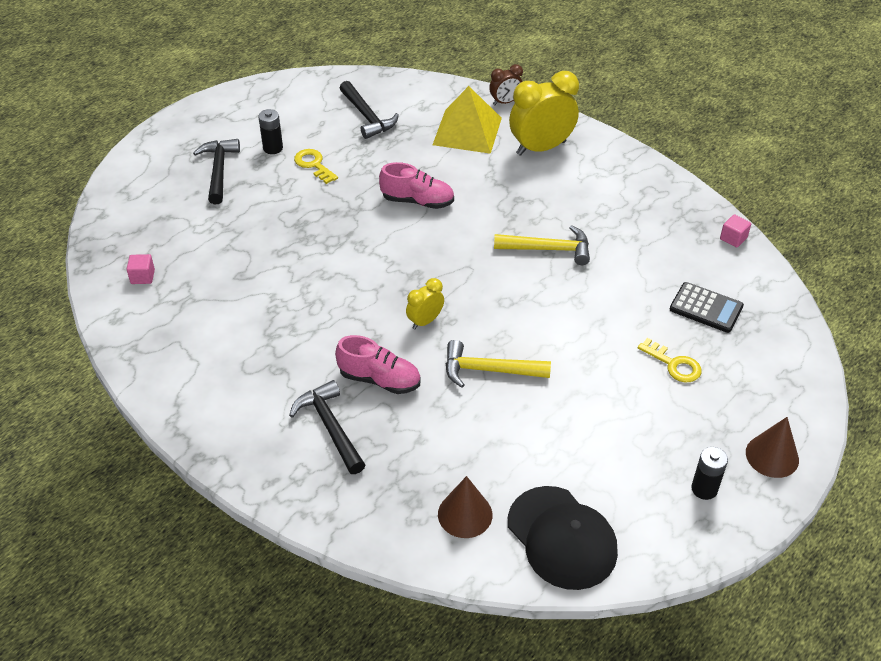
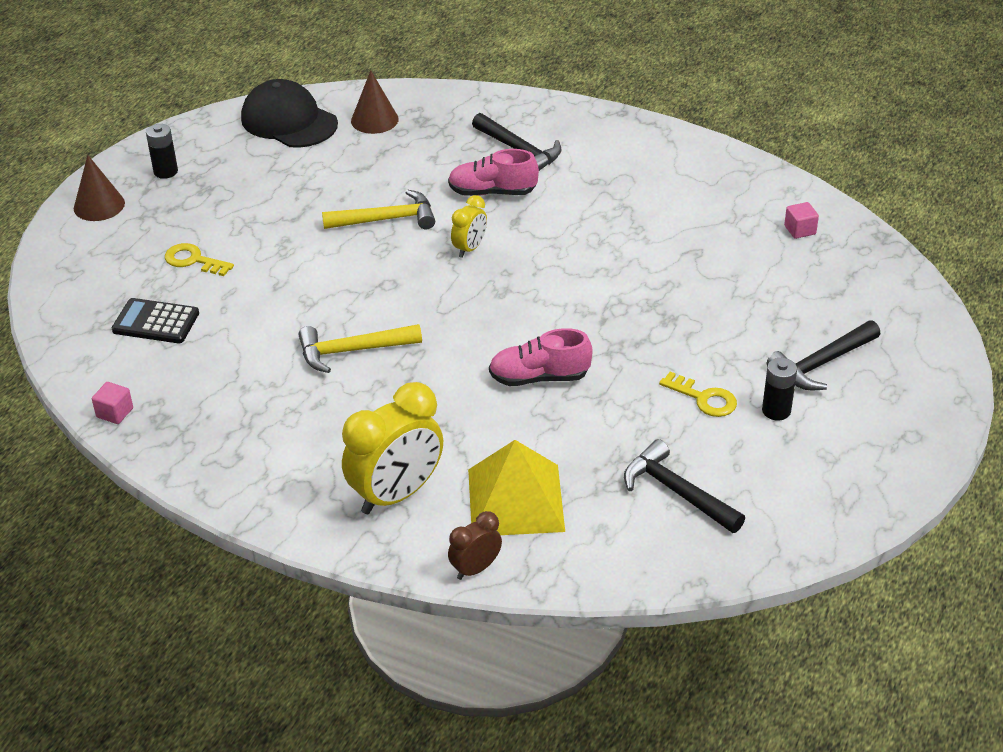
camera: 165 degrees right, 5 degrees down
(219, 170) = (821, 364): black hammer -> black hammer turned 75 degrees clockwise

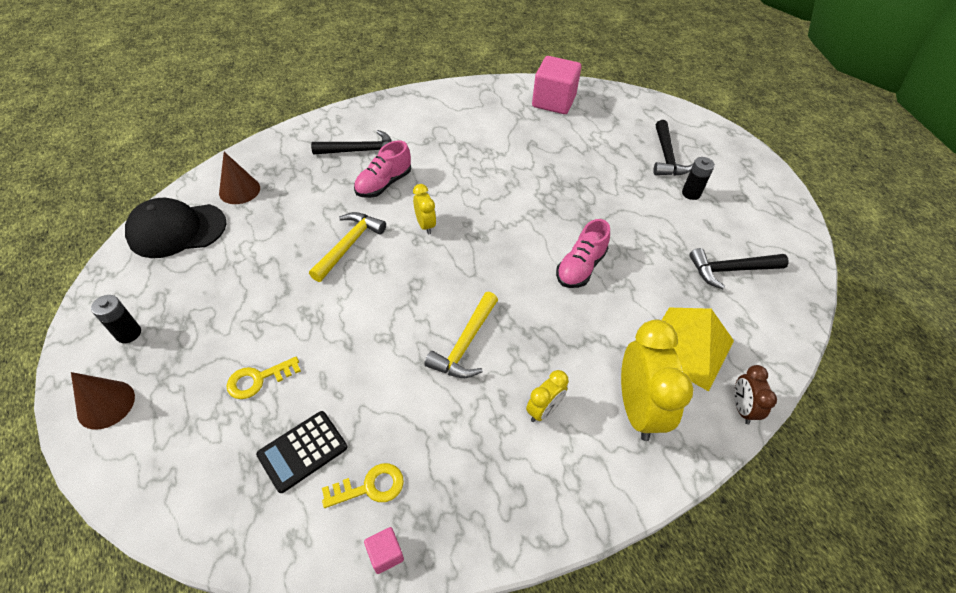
camera: 55 degrees left, 10 degrees up
(331, 434) = (543, 410): none -> yellow clock
(704, 398) = (658, 213): yellow key -> yellow key (370, 487)
(800, 230) = (553, 102): pink cube -> pink cube, size x2.33

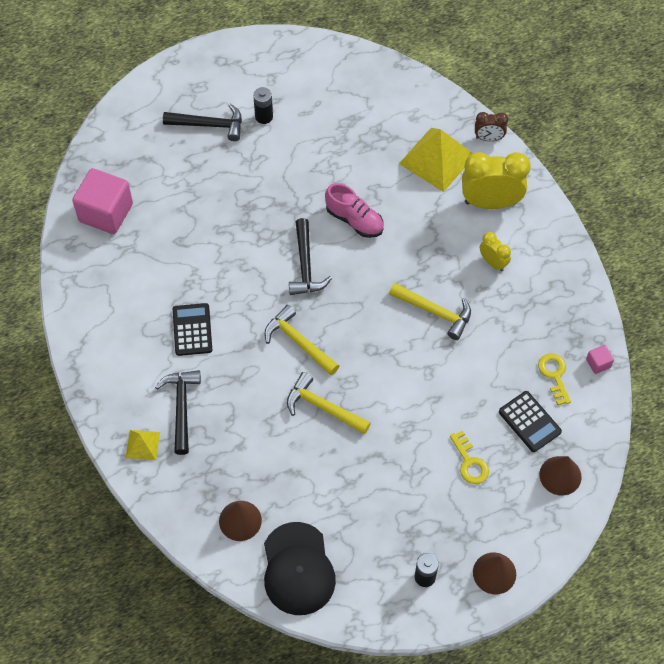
camera: 85 degrees left, 10 degrees up
(215, 489) = (560, 475): none -> brown cone
(327, 131) = (142, 444): none -> yellow pyramid
(383, 184) = (237, 381): pink shoe -> none
(425, 225) = (298, 342): yellow clock -> yellow hammer
(439, 154) = (192, 330): none -> black calculator
(730, 270) = (359, 110): black hammer -> black hammer (305, 266)

